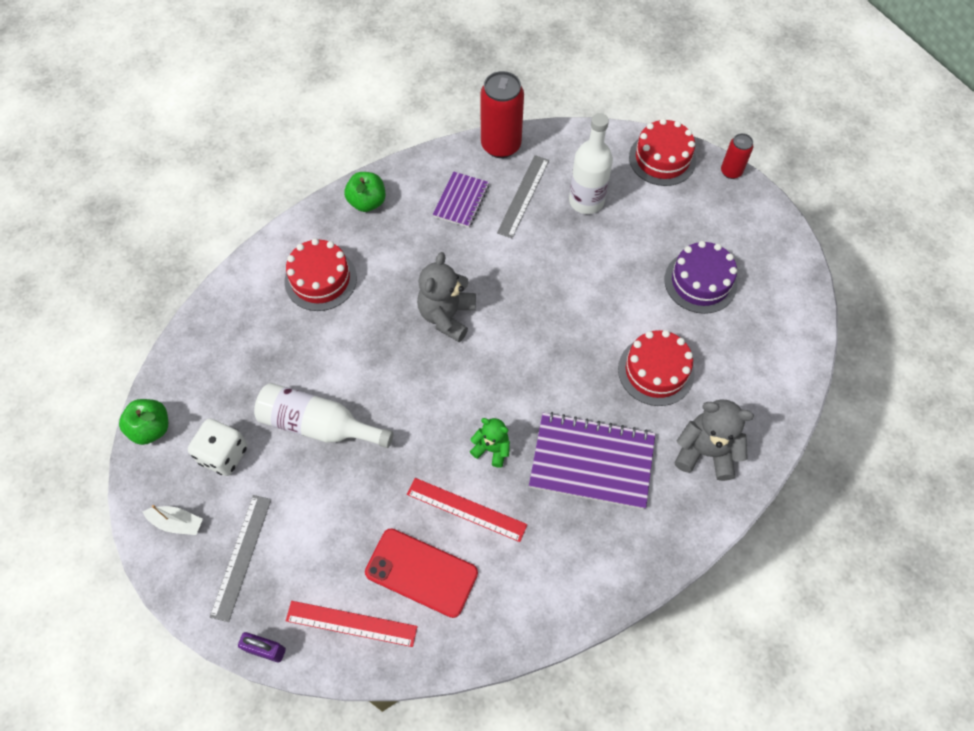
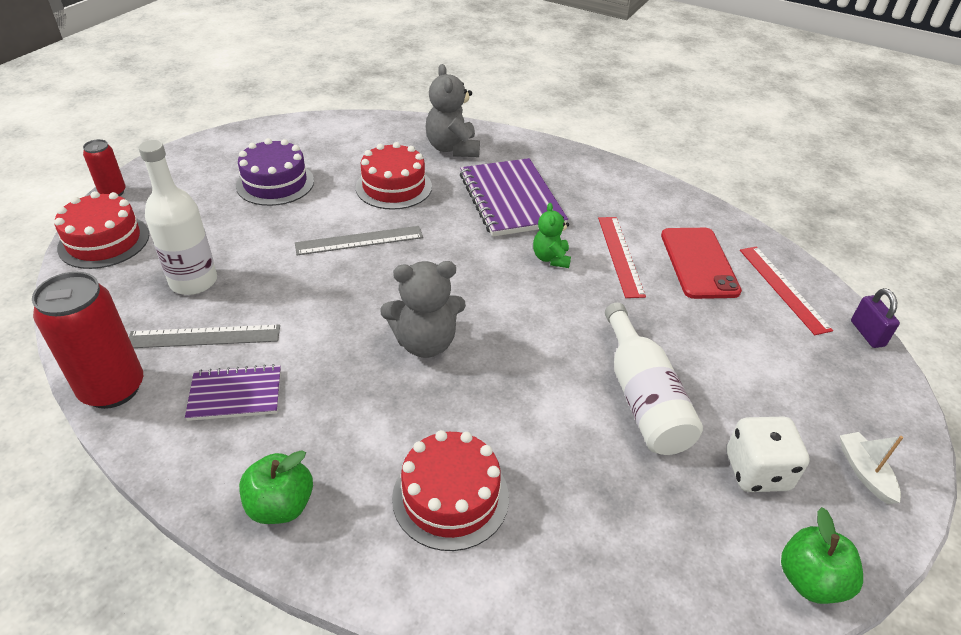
camera: 120 degrees left, 20 degrees down
(241, 556) = (826, 393): grey ruler -> grey ruler (359, 240)

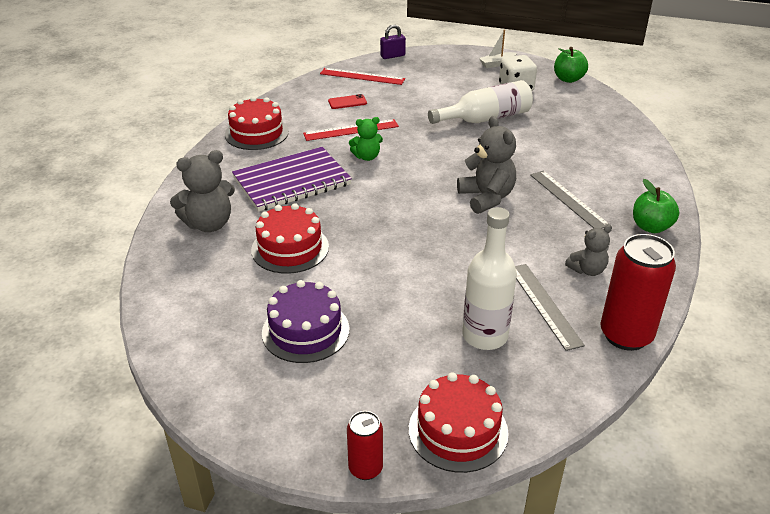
camera: 100 degrees left, 5 degrees down
(235, 394) = (587, 270): purple notebook -> grey teddy bear
(359, 240) = (382, 251): grey ruler -> grey ruler (568, 199)
(450, 497) = (599, 171): red cake -> red cake (256, 133)
(699, 263) = (347, 102): red phone -> red phone, size x0.50
(783, 288) = (362, 76): red ruler -> red ruler turned 45 degrees clockwise

